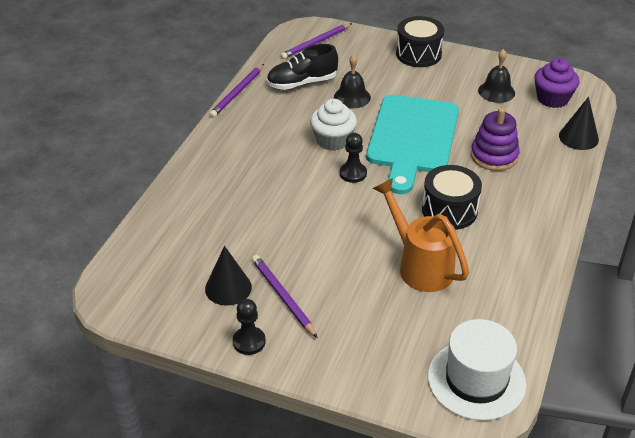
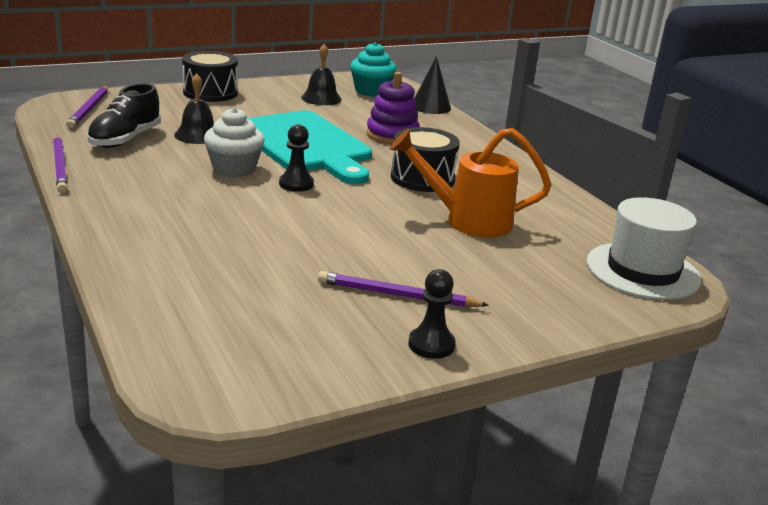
camera: 50 degrees left, 15 degrees down
(228, 288) = (331, 314): black cone -> none
(552, 99) = (371, 91): purple cupcake -> turquoise cupcake

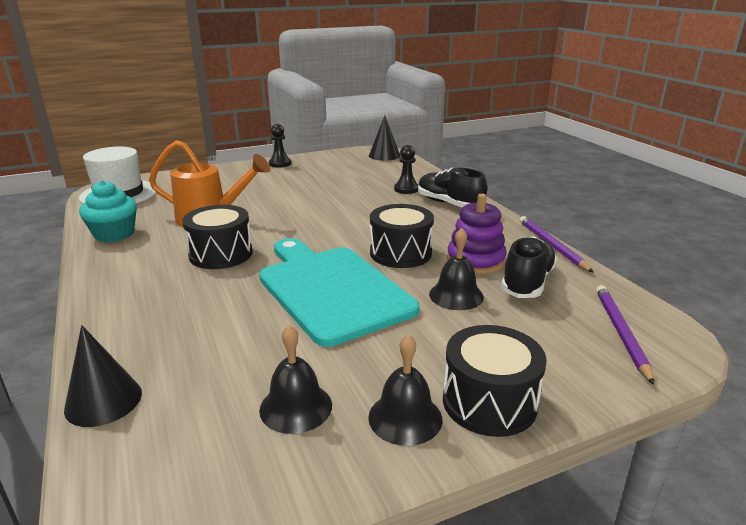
camera: 175 degrees left, 0 degrees up
(137, 227) = (449, 204): none -> black shoe
(198, 370) = (384, 155): none -> black cone
(234, 168) = (400, 253): white cupcake -> black drum
(260, 92) = (405, 417): none -> black bell
(296, 184) = (342, 241): black pawn -> black pawn (406, 189)
(371, 91) = (187, 451): turquoise cupcake -> turquoise cupcake (114, 234)
(392, 135) = (217, 316): purple stacking toy -> purple stacking toy (475, 260)
(397, 295) = (287, 179): purple pencil -> none

